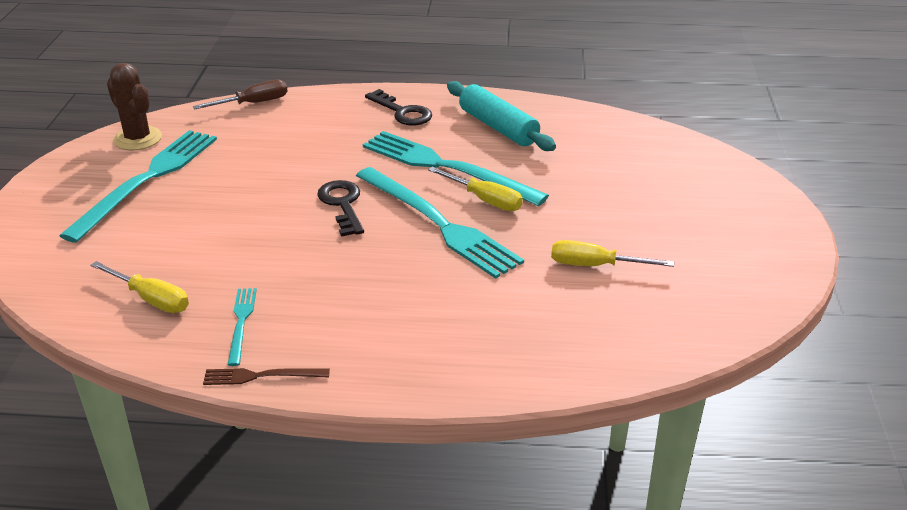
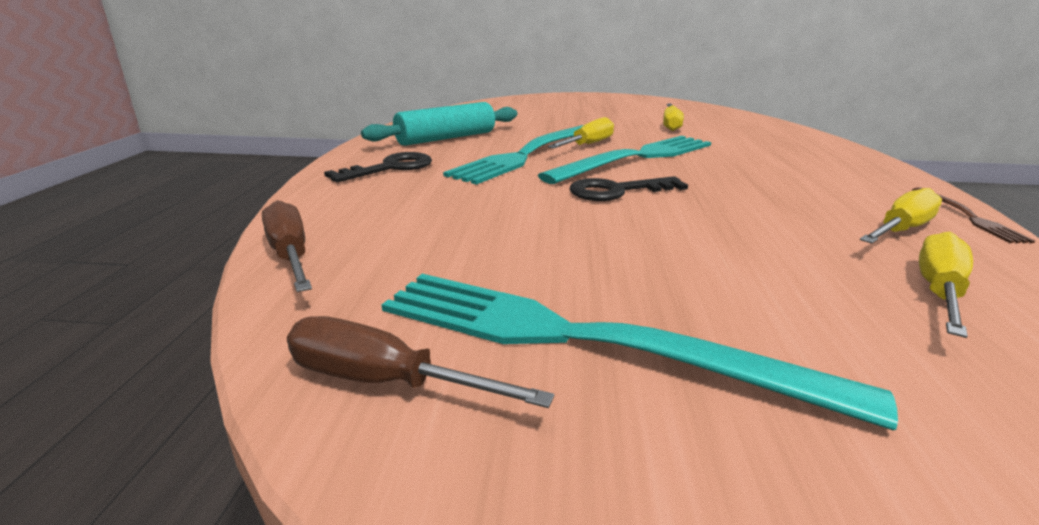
camera: 90 degrees left, 10 degrees down
(137, 139) = (384, 382): brown cactus -> brown screwdriver
(241, 322) = (900, 230): turquoise fork -> yellow screwdriver

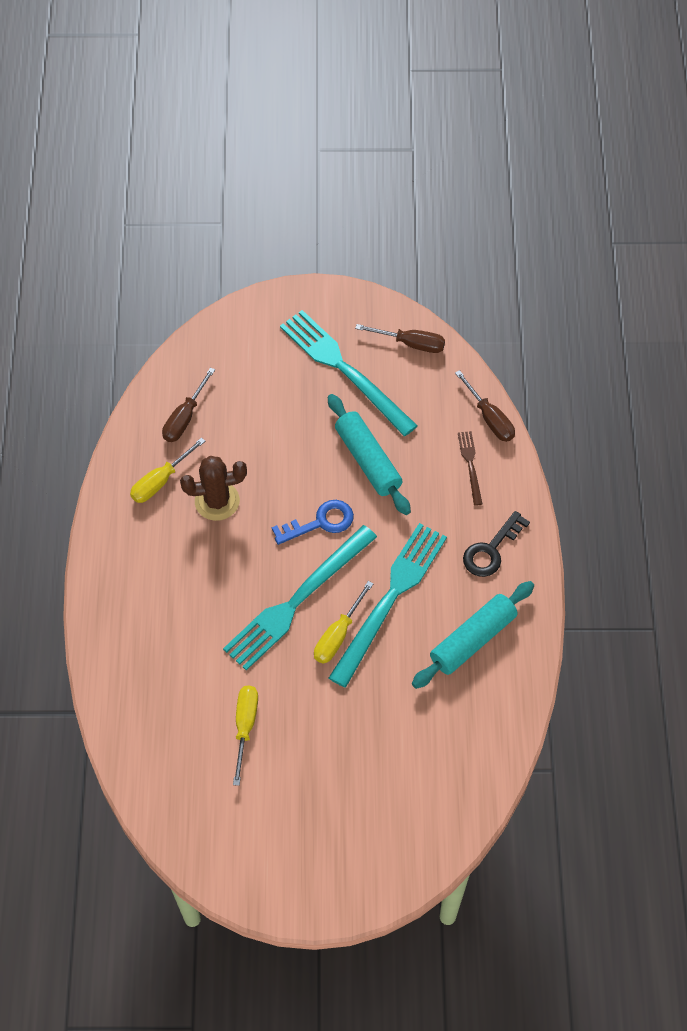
camera: 175 degrees right, 35 degrees up
(541, 228) = (368, 460): none -> turquoise rolling pin
(586, 341) = (344, 370): turquoise fork -> turquoise fork turned 150 degrees counterclockwise
(617, 191) = (320, 522): black key -> blue key
(785, 211) = (217, 501): none -> brown cactus
(938, 291) = (185, 418): yellow screwdriver -> brown screwdriver
(968, 216) = (104, 506): brown fork -> brown fork (470, 465)

